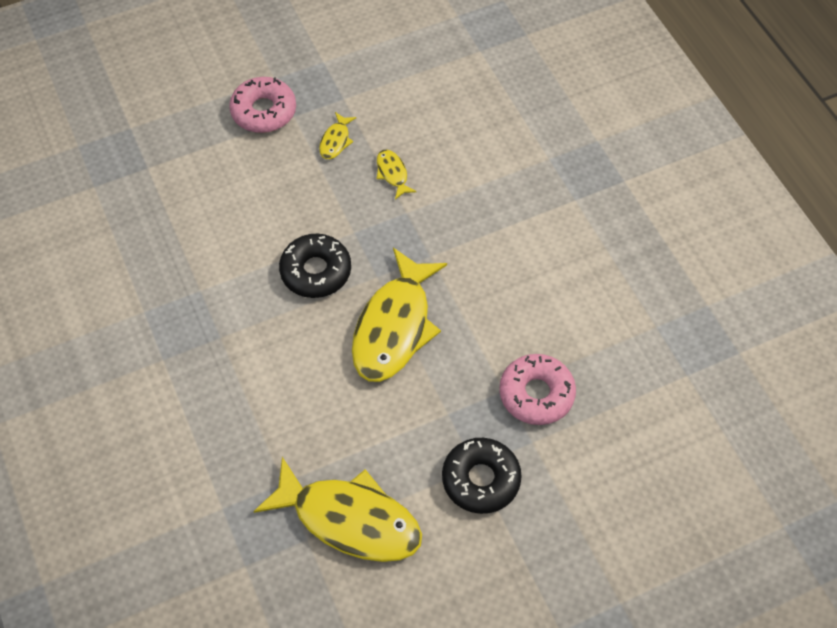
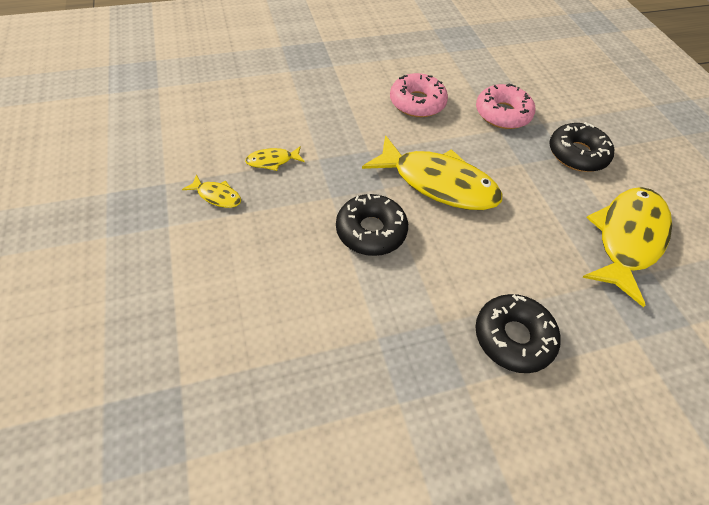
camera: 85 degrees left, 5 degrees down
(211, 397) = (513, 337): none -> black donut
(264, 111) = (149, 251): pink donut -> pink donut (417, 102)

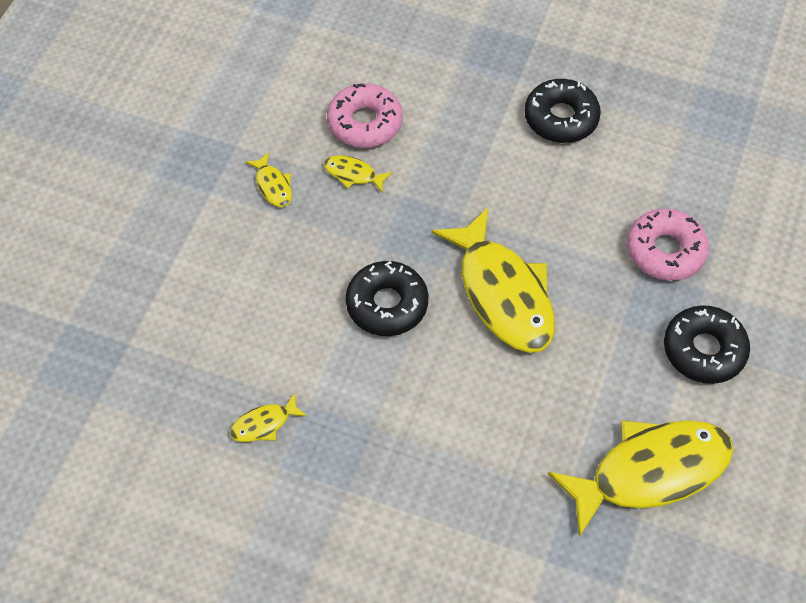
camera: 40 degrees right, 5 degrees up
(356, 376) = (264, 424): none -> yellow fish
(417, 102) = (573, 183): pink donut -> pink donut (365, 123)
(513, 337) = (427, 482): black donut -> black donut (561, 118)

